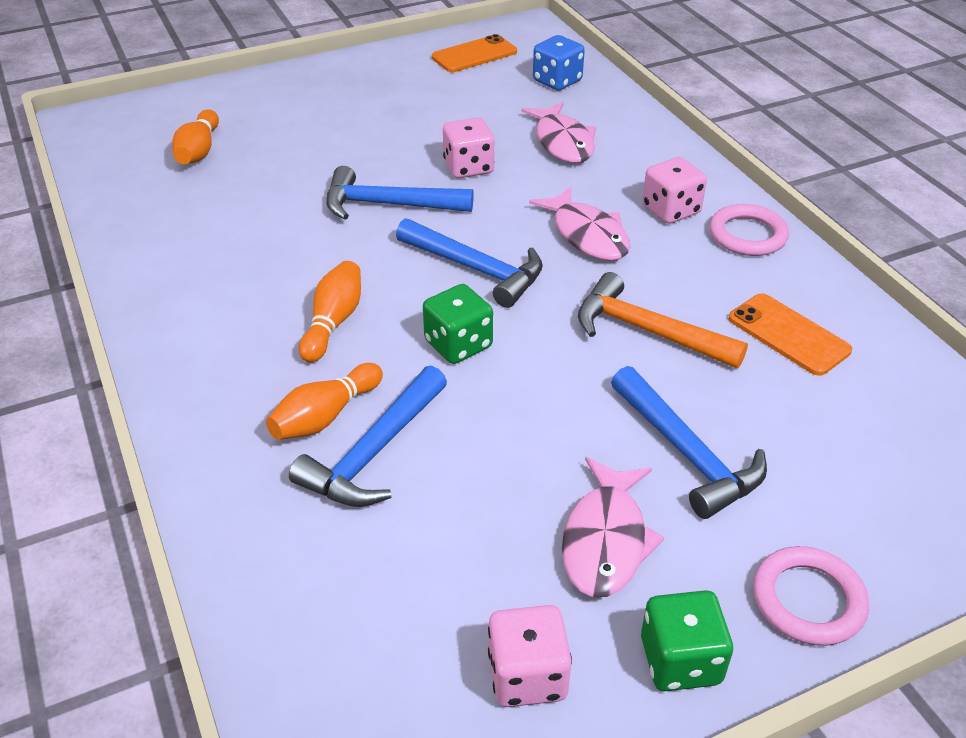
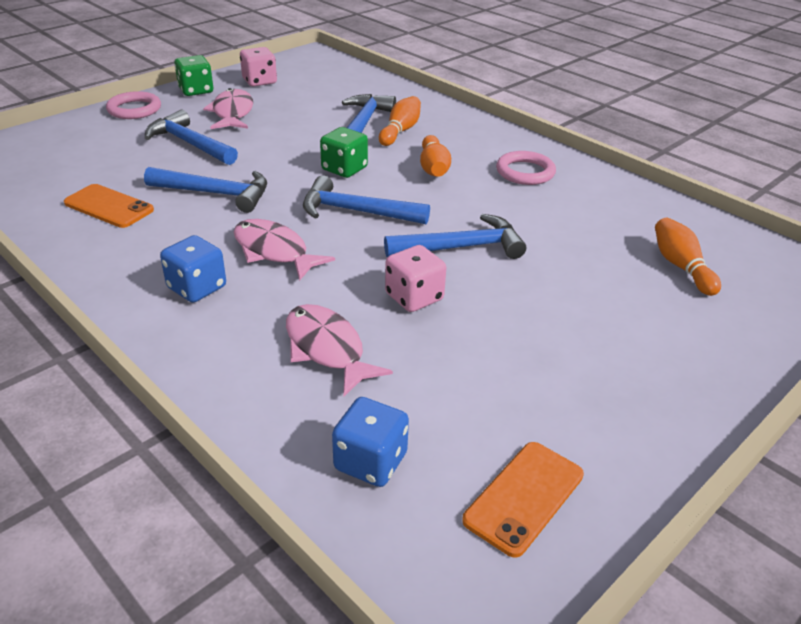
camera: 160 degrees right, 5 degrees down
(647, 331) = (215, 194): orange hammer -> blue hammer
(671, 210) = (197, 288): pink dice -> blue dice
(747, 235) = (123, 276): pink ring -> pink ring (525, 172)

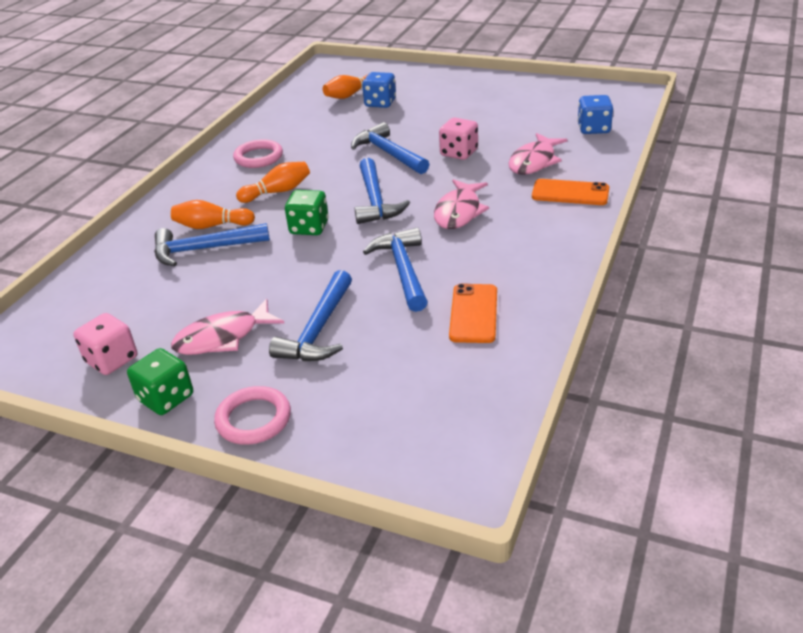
camera: 110 degrees left, 0 degrees up
(197, 288) = (530, 222): blue dice -> blue dice (380, 103)
(524, 497) = (569, 97): orange phone -> orange phone (570, 193)

